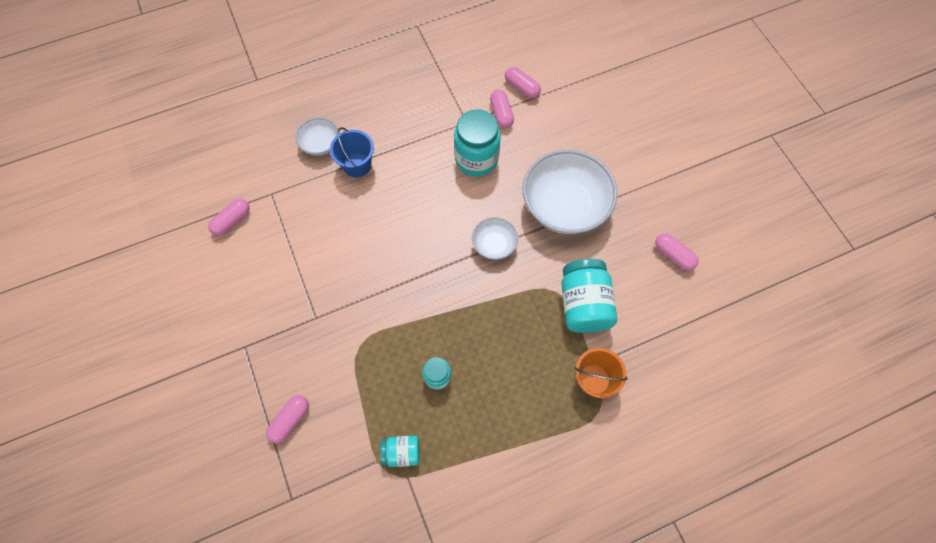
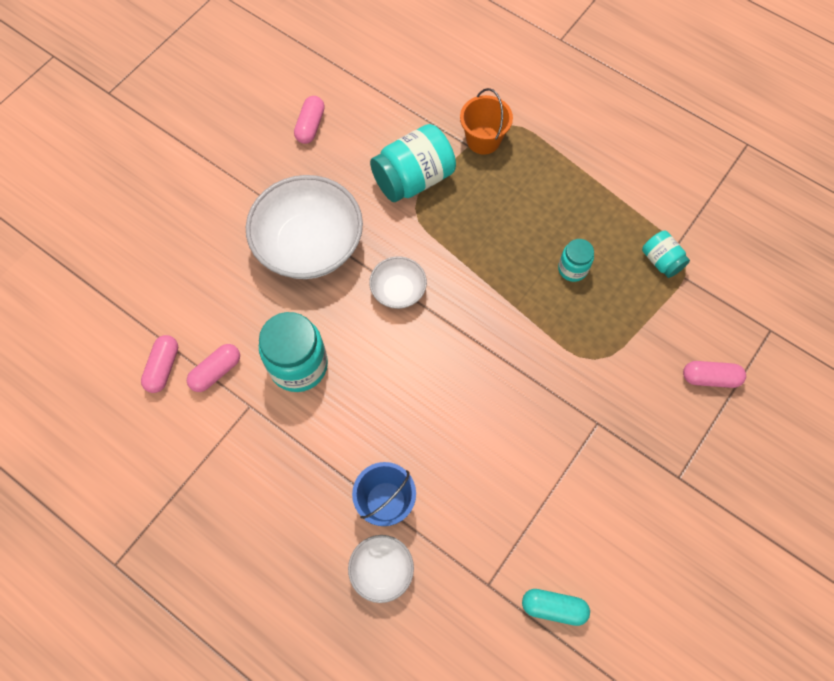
camera: 120 degrees left, 0 degrees up
(232, 221) = (553, 607): pink capsule -> turquoise capsule

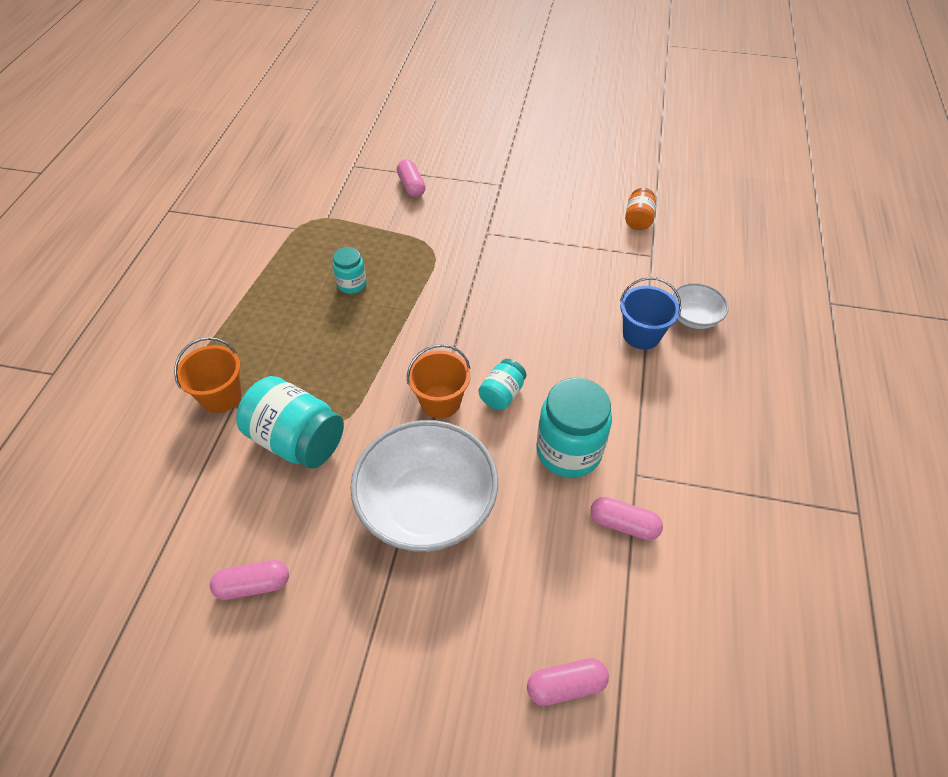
camera: 115 degrees left, 15 degrees down
(163, 367) = (655, 582): pink capsule -> pink capsule (566, 685)
(398, 290) = (440, 401): white bowl -> orange bucket
(553, 607) = (638, 219): turquoise capsule -> orange jar
(661, 261) = (317, 233): turquoise jar -> turquoise jar (502, 394)

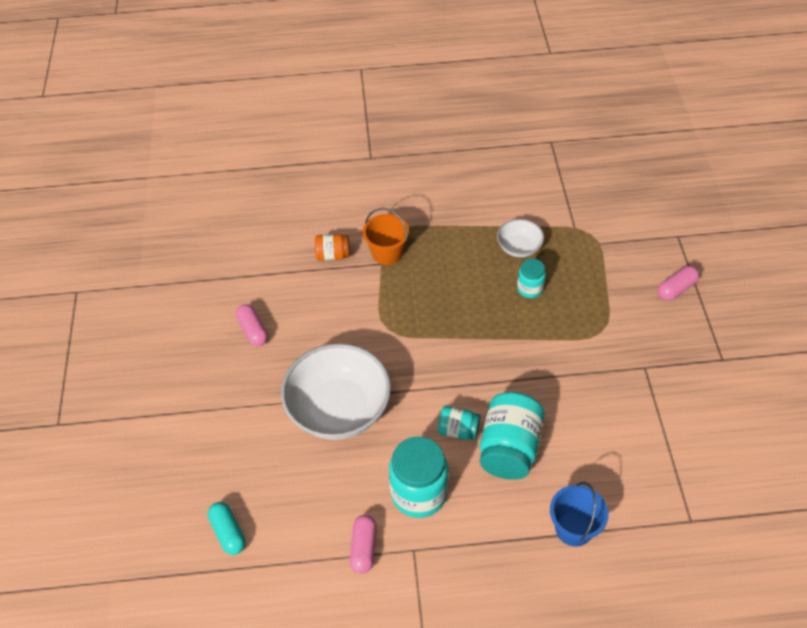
camera: 75 degrees right, 0 degrees up
(297, 440) = (366, 311): turquoise jar -> turquoise jar (509, 448)
(440, 401) = (434, 389): orange bucket -> none
(566, 685) = (228, 532): pink capsule -> turquoise capsule
(638, 219) = (741, 498): orange jar -> orange jar (333, 255)
(693, 317) = (619, 574): white bowl -> white bowl (519, 247)

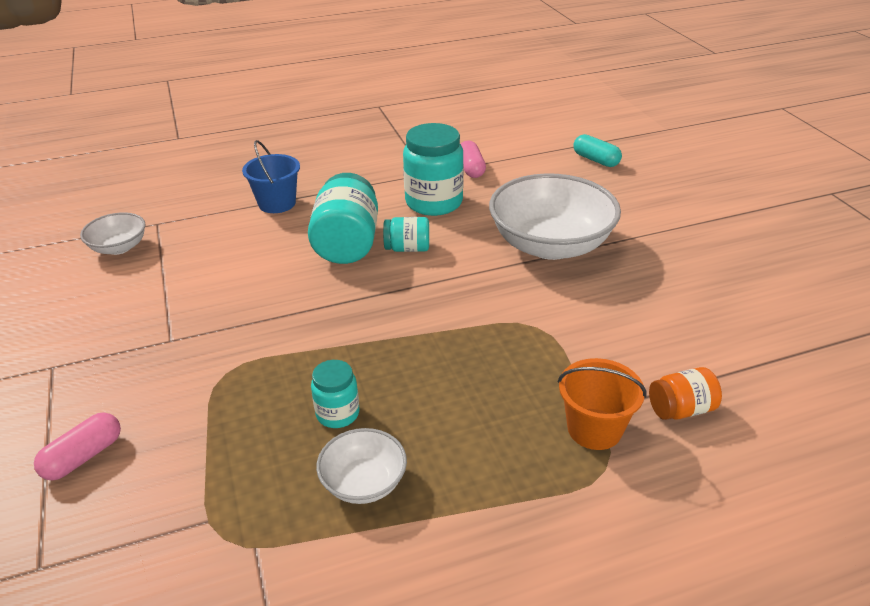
camera: 165 degrees right, 15 degrees down
(253, 330) = (712, 295): pink capsule -> none
(717, 489) = (119, 247): none -> white bowl

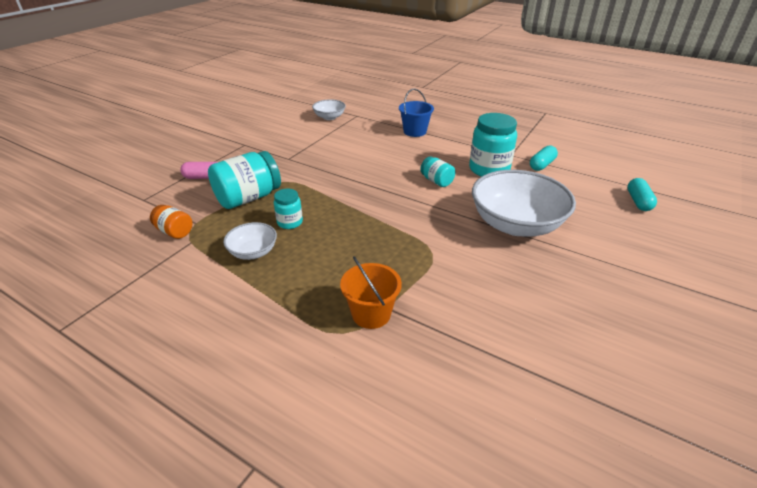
camera: 50 degrees right, 0 degrees up
(347, 243) = (413, 163): turquoise jar -> turquoise jar (248, 198)
(471, 168) = (542, 165): pink capsule -> turquoise capsule
(681, 409) = (431, 346): orange jar -> orange jar (174, 231)

